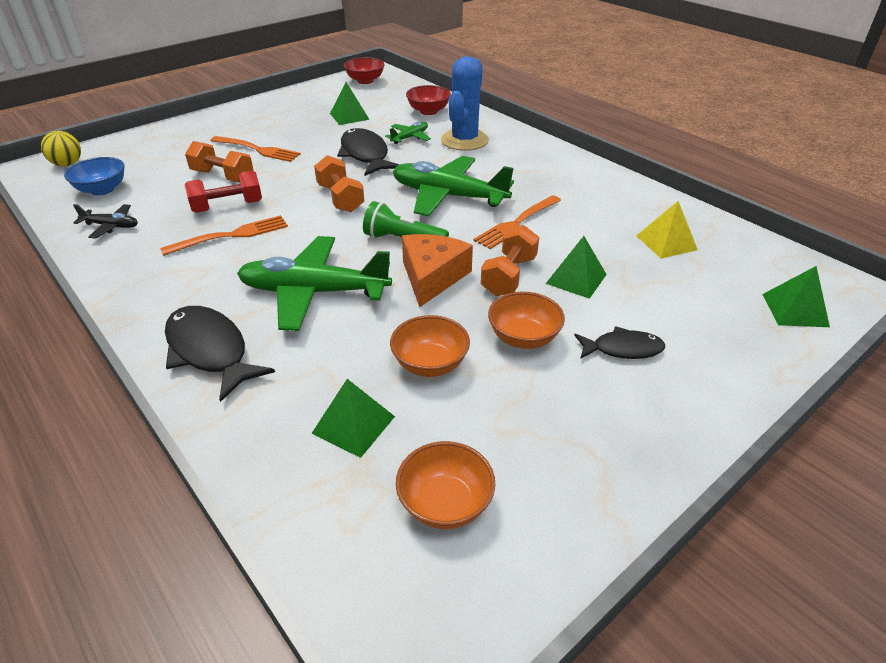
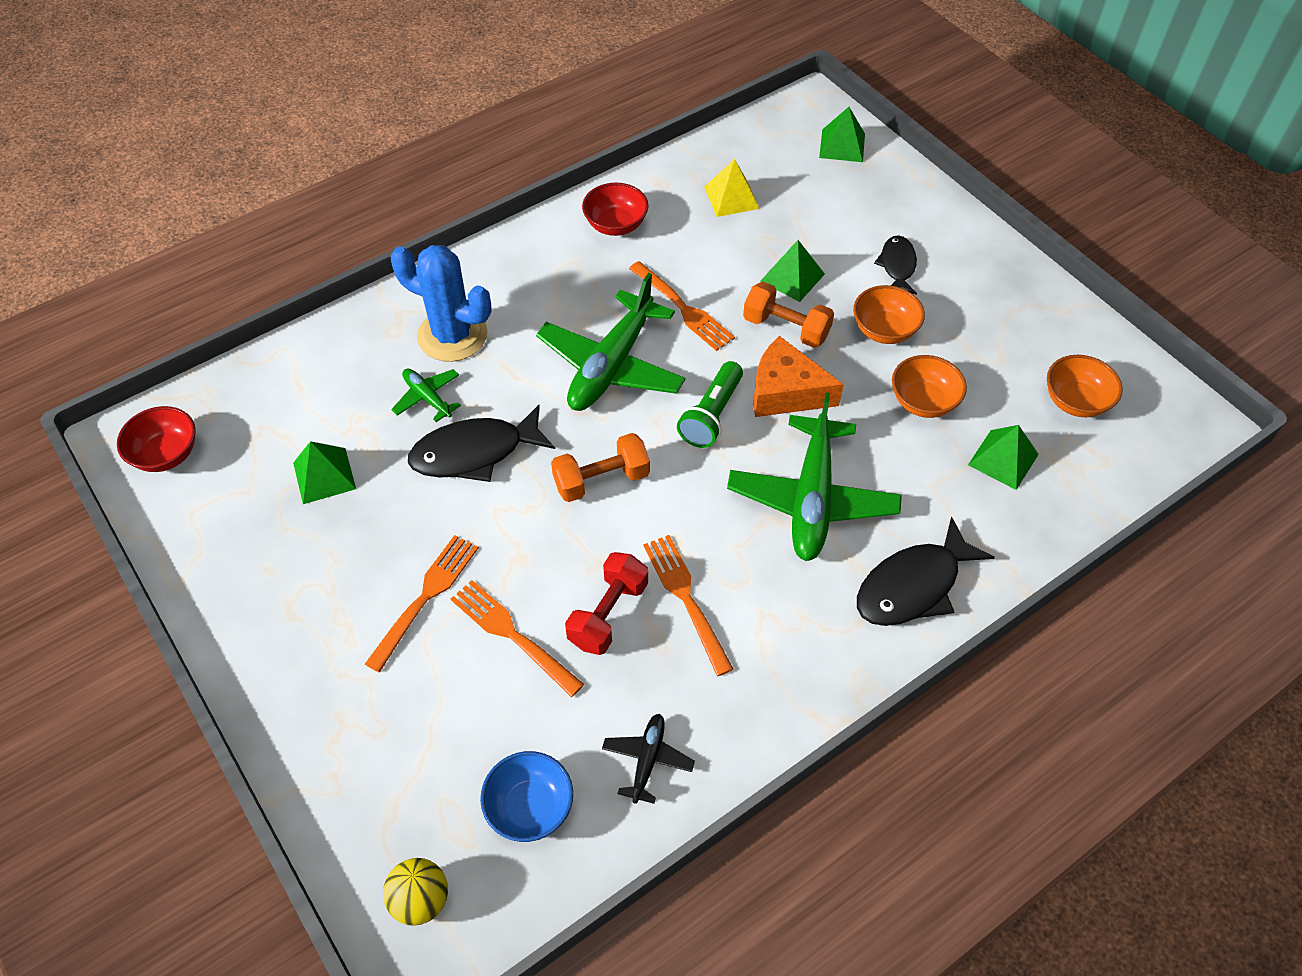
camera: 85 degrees left, 15 degrees up
(223, 176) = (512, 635): orange dumbbell -> orange fork
(228, 207) = (608, 614): red dumbbell -> red dumbbell turned 45 degrees clockwise
(428, 111) = (335, 370): red bowl -> red bowl (615, 225)

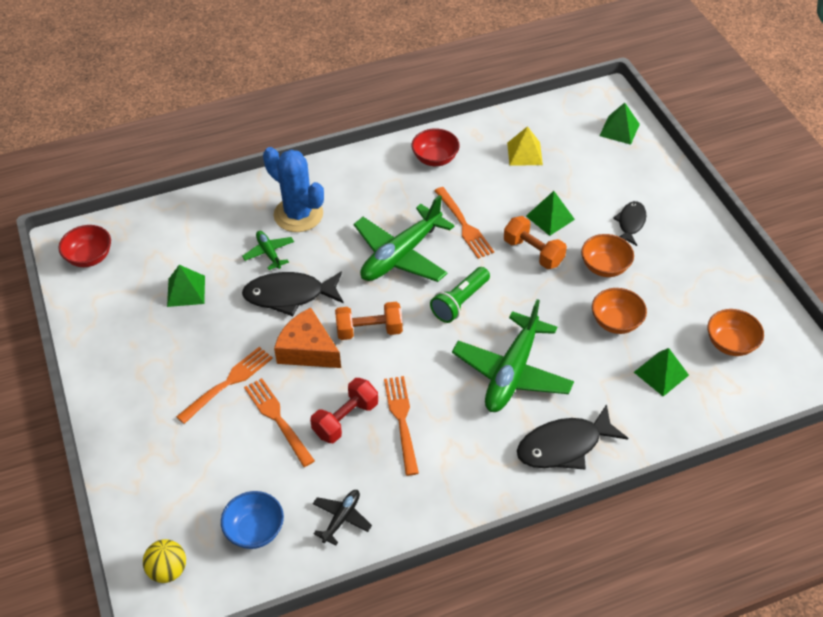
camera: 15 degrees right, 5 degrees down
(786, 392) = (518, 296): orange cheese -> orange cheese (307, 350)

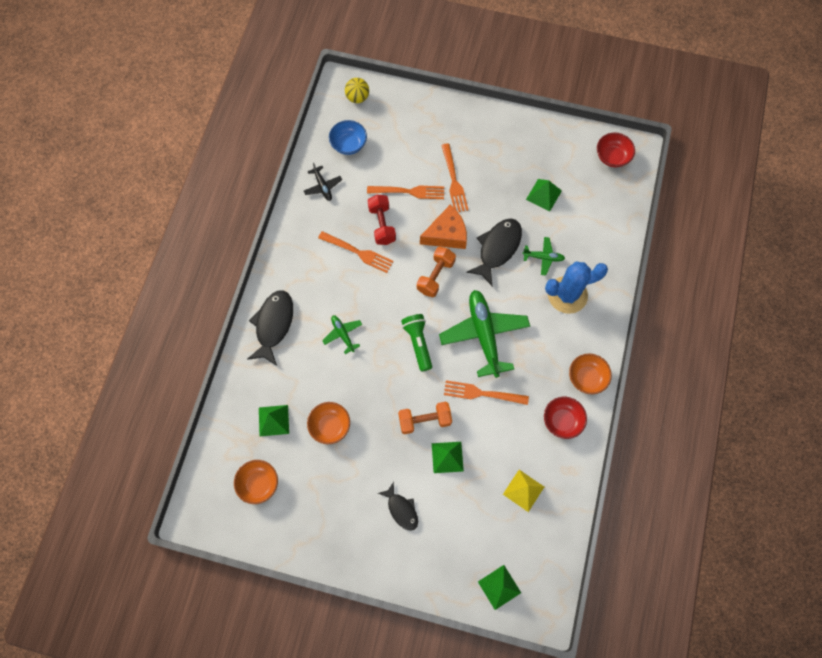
camera: 125 degrees right, 20 degrees up
(512, 372) = (343, 334): green plane -> green plane, size x0.47
(605, 267) = (377, 457): orange bowl -> orange bowl (586, 378)

